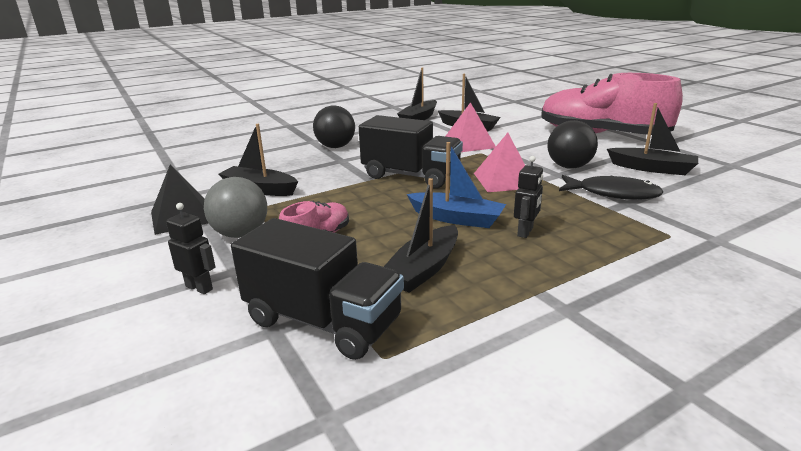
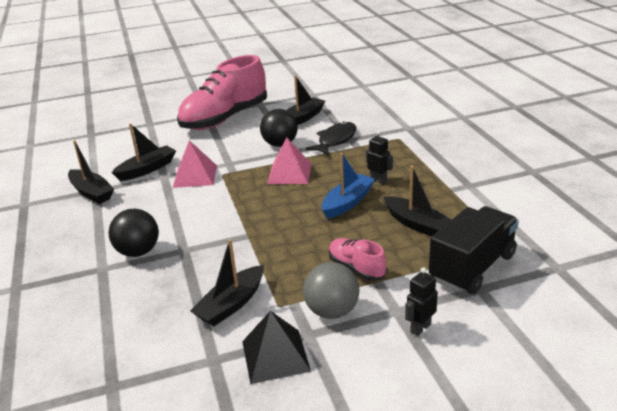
camera: 75 degrees left, 5 degrees up
(411, 176) = (254, 213): black truck -> none

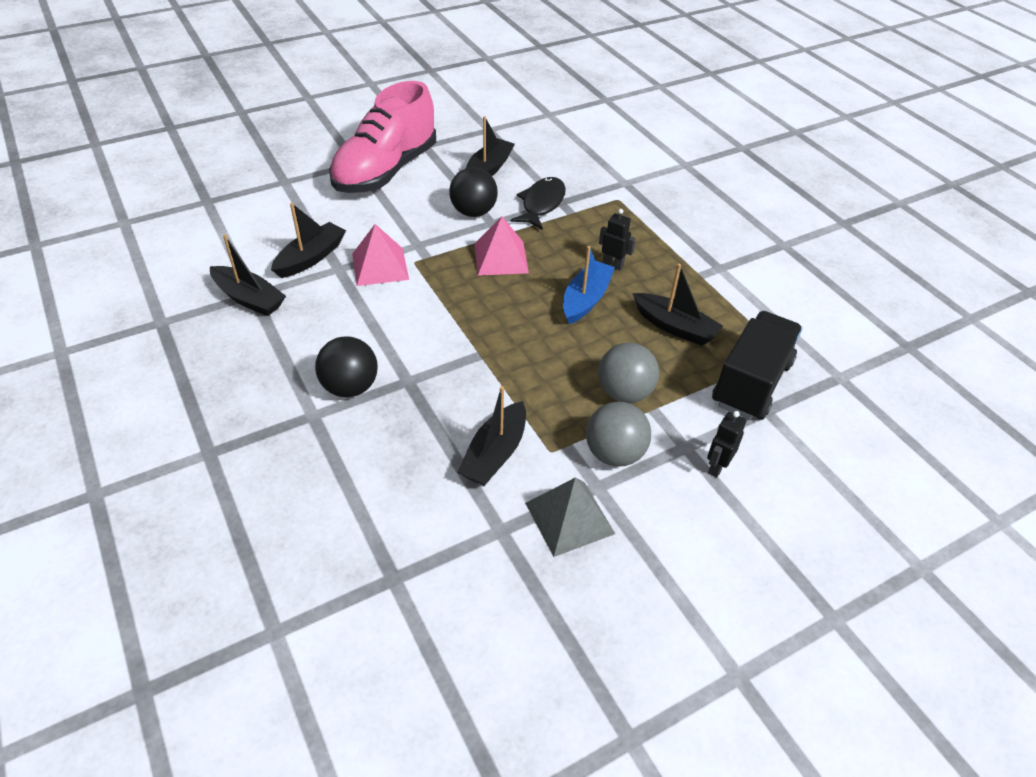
camera: 15 degrees left, 15 degrees up
(275, 356) = (569, 518): black pyramid -> grey pyramid
(356, 268) = (624, 393): pink shoe -> grey ball

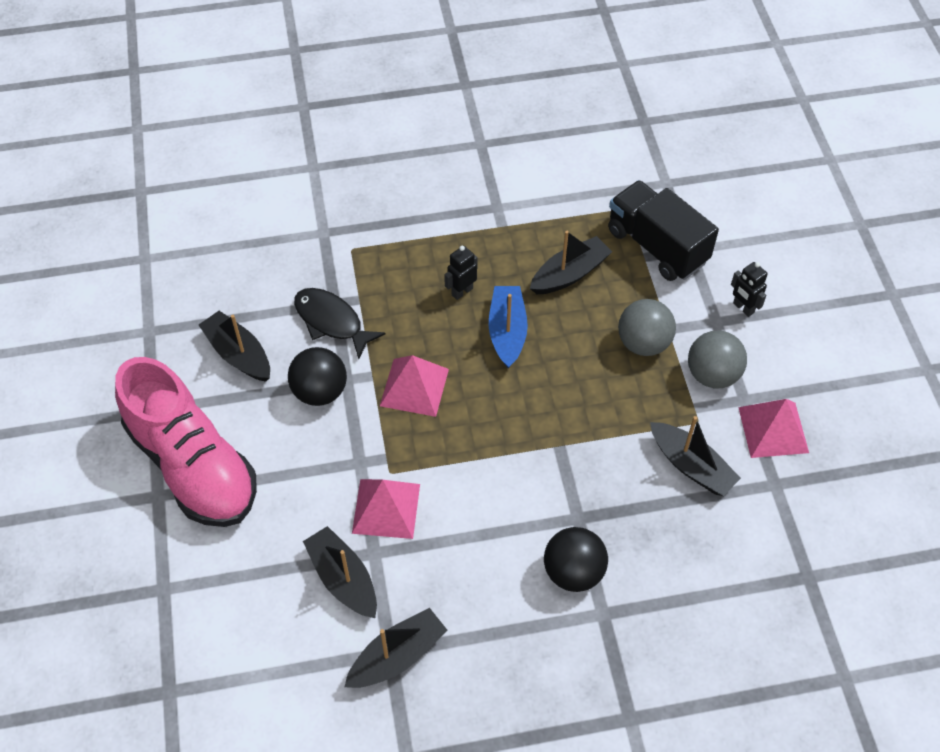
camera: 70 degrees left, 10 degrees up
(569, 518) = (773, 430): grey pyramid -> pink pyramid
(586, 299) = (507, 332): blue boat -> blue boat turned 45 degrees clockwise

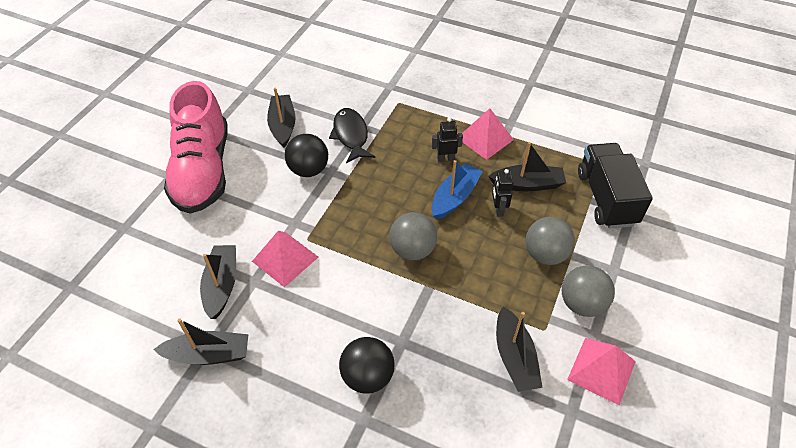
camera: 35 degrees right, 5 degrees down
(414, 387) = (366, 198): pink pyramid -> pink pyramid (485, 139)
(511, 417) = (412, 250): none -> grey ball
(743, 308) = (643, 272): black robot -> black robot (498, 209)

